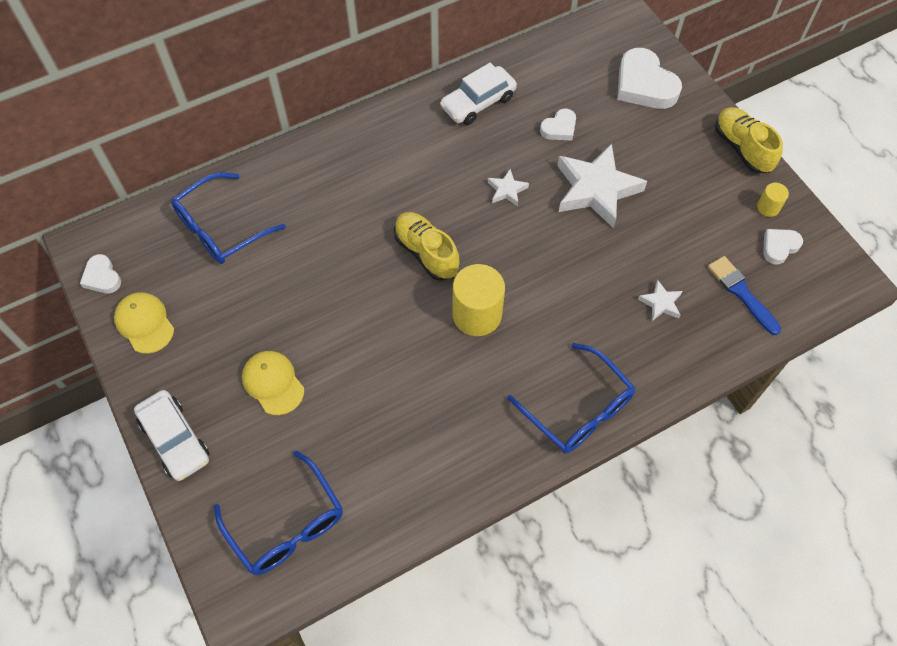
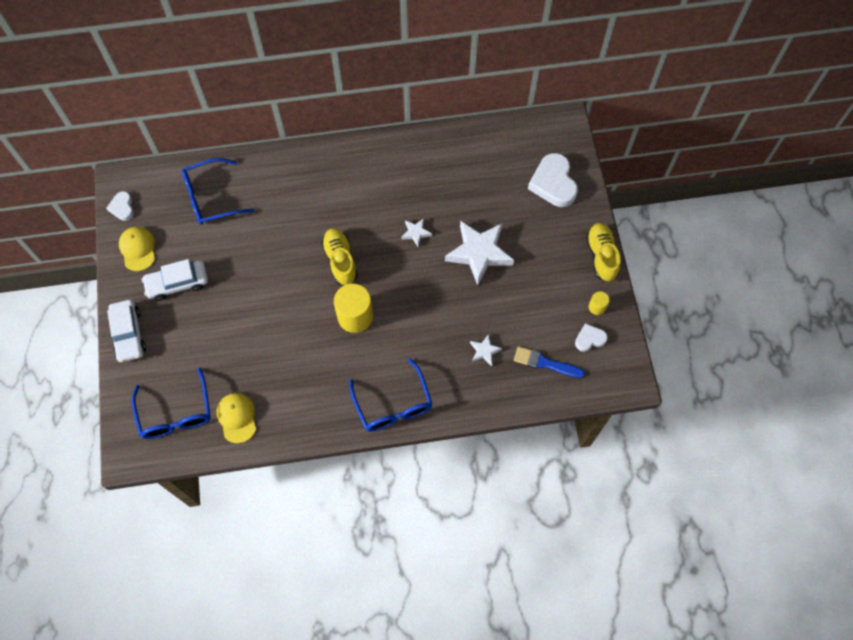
camera: 20 degrees right, 5 degrees up
(273, 383) = (203, 318): yellow cap -> yellow cap (237, 417)
(478, 102) = (425, 159): white car -> white car (177, 283)
(559, 128) = (475, 198): white heart -> none
(741, 293) = (545, 363): blue brush -> blue brush turned 60 degrees counterclockwise

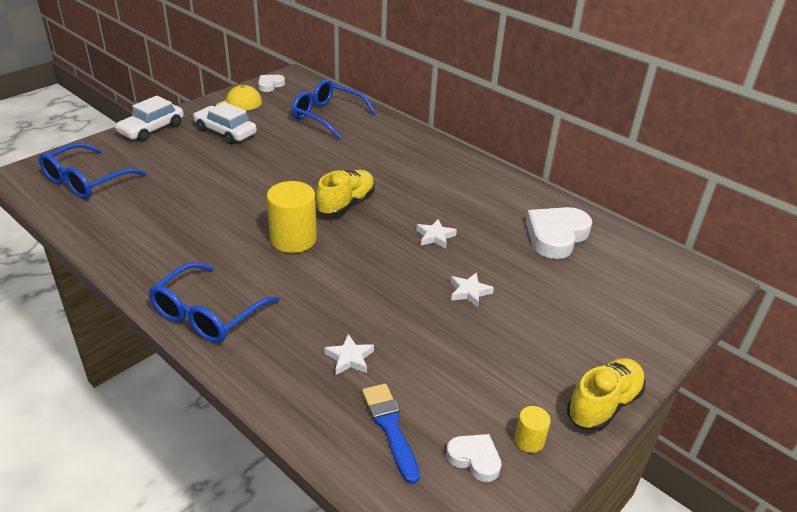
camera: 50 degrees right, 30 degrees down
(237, 417) = (107, 216): yellow cap -> none
(479, 253) = (469, 292): white star -> white star, size x0.46
(553, 183) = (631, 309): white heart -> white heart (556, 236)

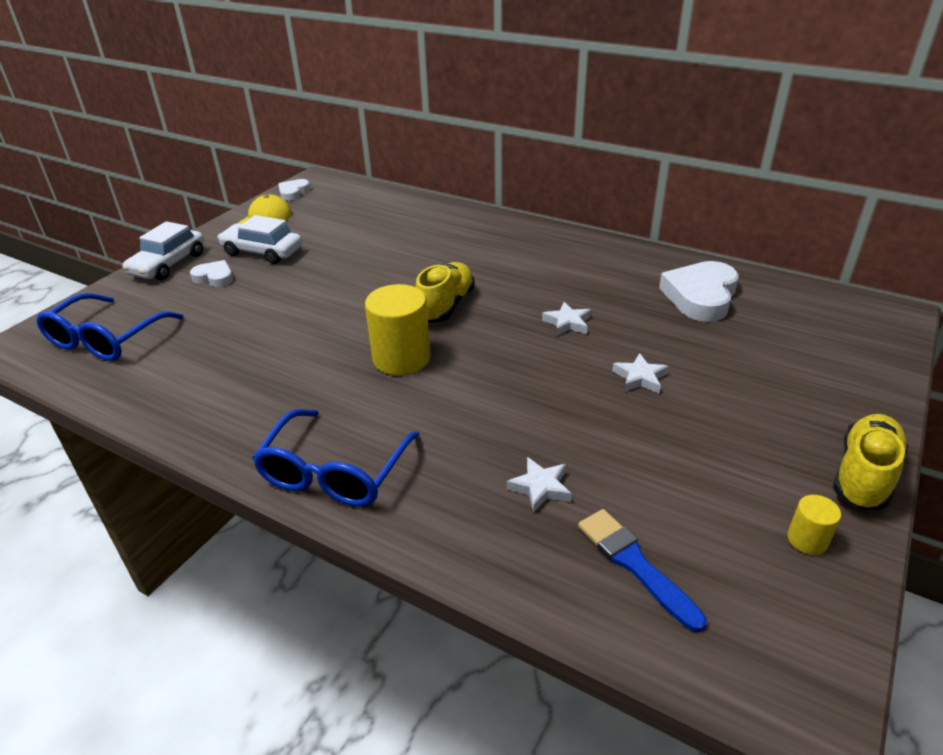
camera: 10 degrees left, 0 degrees up
(327, 116) = (376, 214): blue glasses -> none
(474, 459) = (757, 579): white heart -> white heart (214, 277)

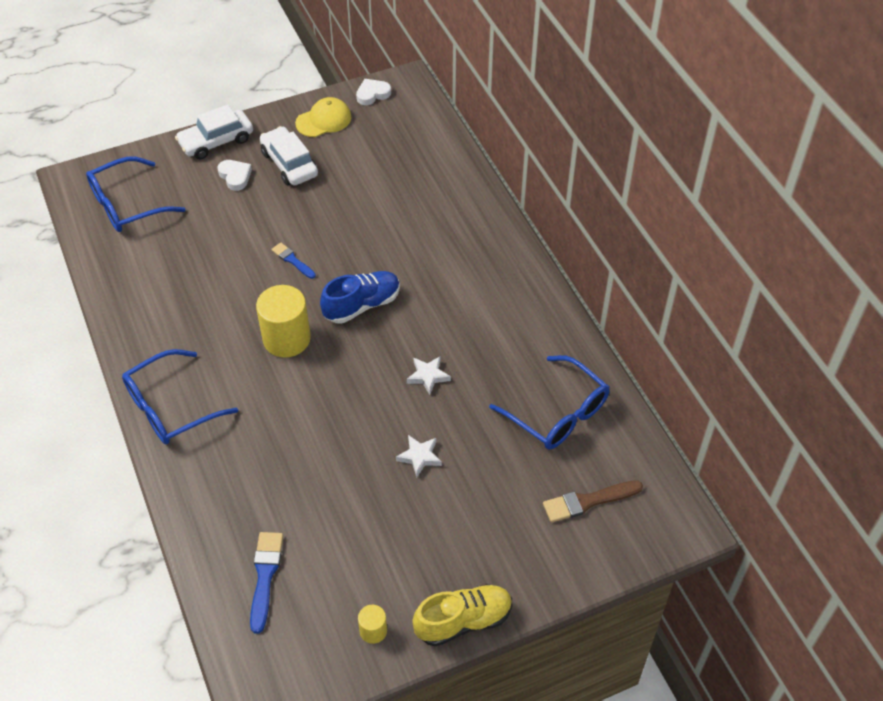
camera: 35 degrees right, 15 degrees up
(340, 306) = (292, 260): none -> blue brush
(445, 306) = (362, 305): yellow shoe -> blue shoe
(540, 487) = (268, 495): white star -> none
(700, 296) = (557, 413): white heart -> blue glasses
(810, 335) = (588, 501): none -> brown brush

